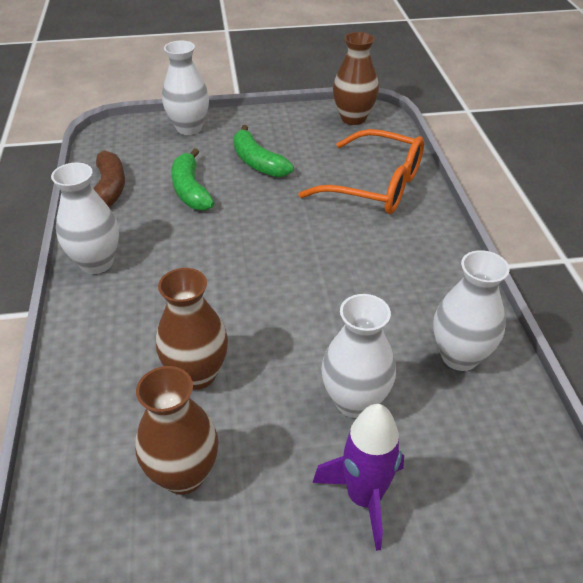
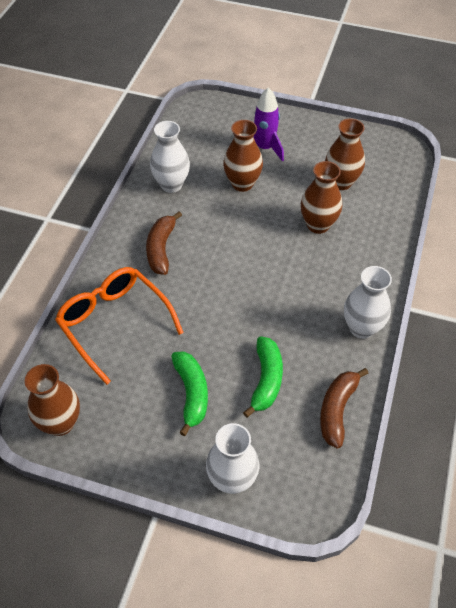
camera: 155 degrees left, 10 degrees up
(354, 401) = (242, 183): white vase -> brown vase
(393, 266) = (161, 248): none -> brown banana

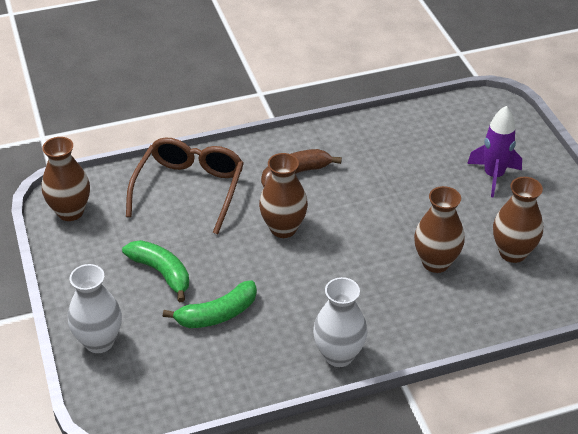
camera: 55 degrees right, 10 degrees down
(114, 323) = (189, 189): orange glasses -> brown glasses
(171, 185) = (375, 141): white vase -> none
(191, 393) = (161, 273): green banana -> green banana turned 90 degrees counterclockwise
(242, 183) = (429, 184): brown vase -> brown vase (283, 228)
(337, 410) = (228, 380): brown banana -> none

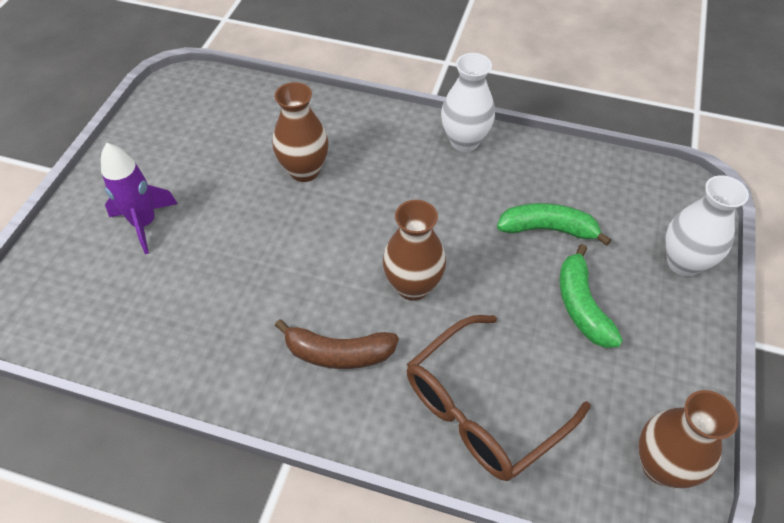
camera: 145 degrees left, 10 degrees up
(512, 253) = (231, 144): brown vase -> none

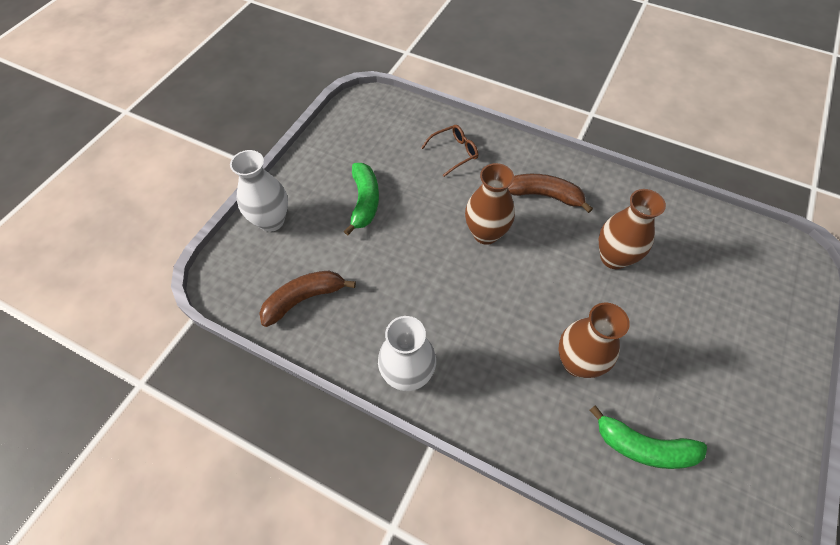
camera: 170 degrees left, 5 degrees up
(144, 223) = (723, 325): purple rocket -> none
(482, 409) = (454, 153): brown glasses -> brown glasses, size x0.51
(548, 229) = (363, 264): green banana -> green banana (643, 446)
(593, 187) = (304, 299): none -> brown banana
(661, 466) = (361, 114): brown vase -> brown vase (613, 258)

